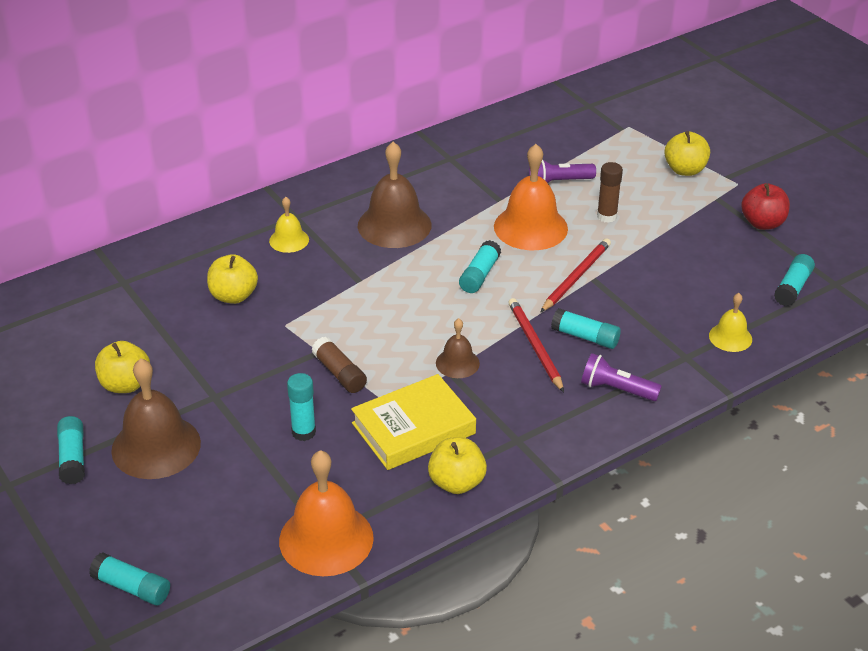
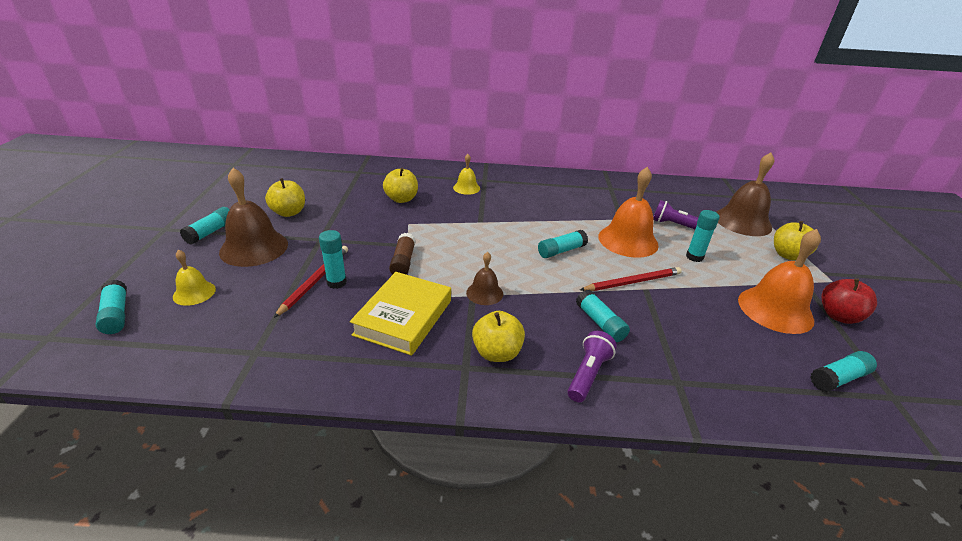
camera: 35 degrees right, 5 degrees down
(326, 539) = (251, 356): orange bell -> orange bell (775, 309)
(394, 225) = (536, 204): brown bell -> brown bell (742, 221)
(413, 428) = (403, 317): yellow book -> yellow book turned 75 degrees counterclockwise
(456, 483) = (384, 371): yellow apple -> yellow apple (497, 353)
(535, 346) = (553, 310): red pencil -> red pencil (315, 281)
(607, 216) = (694, 257): brown glue stick -> turquoise glue stick
(616, 389) = (588, 374): purple flashlight -> purple flashlight turned 60 degrees clockwise
(730, 337) = (737, 388): yellow bell -> yellow bell (194, 293)

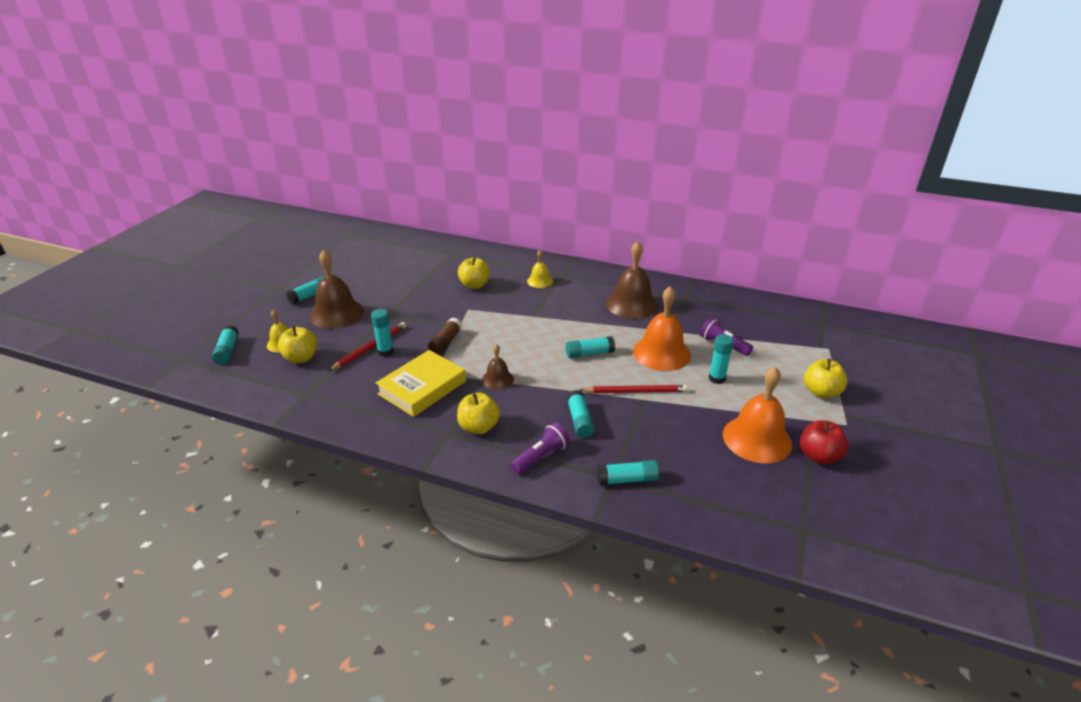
camera: 20 degrees right, 0 degrees up
(289, 212) = (375, 286): yellow apple -> yellow apple (301, 358)
(742, 221) = (802, 351): brown bell -> brown bell (632, 304)
(838, 378) = (763, 505): turquoise glue stick -> turquoise glue stick (627, 479)

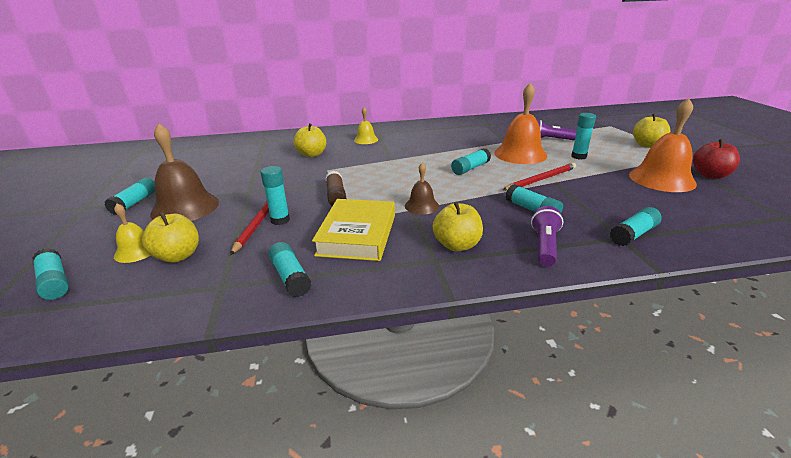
camera: 30 degrees left, 5 degrees down
(348, 405) = (290, 277): none -> turquoise glue stick
(632, 304) = (456, 135): brown bell -> none

